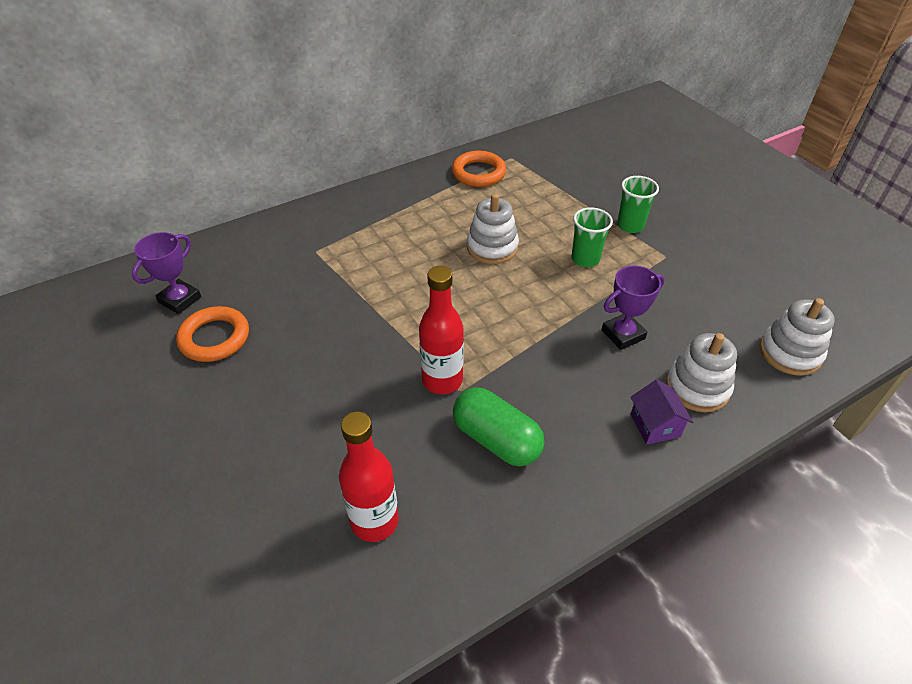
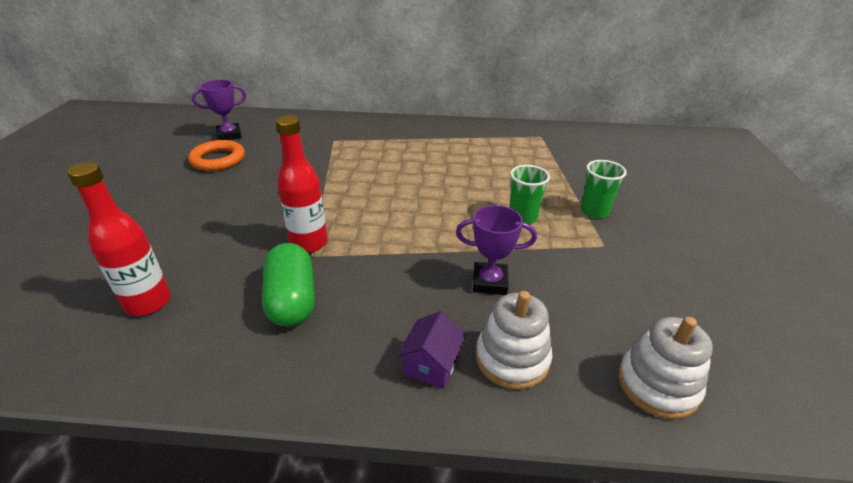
camera: 35 degrees right, 10 degrees down
(478, 173) = (502, 137): orange ring -> none
(492, 247) = (454, 181): white stacking toy -> none

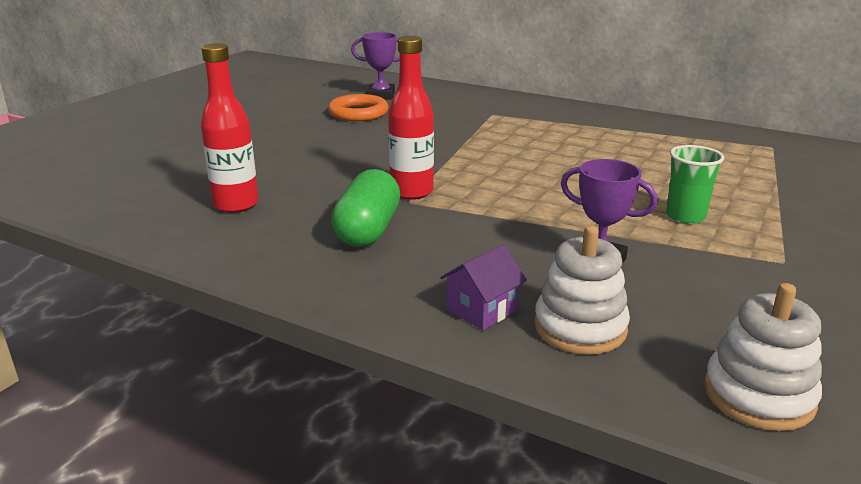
camera: 25 degrees right, 10 degrees down
(594, 211) = (796, 229): green cup -> none

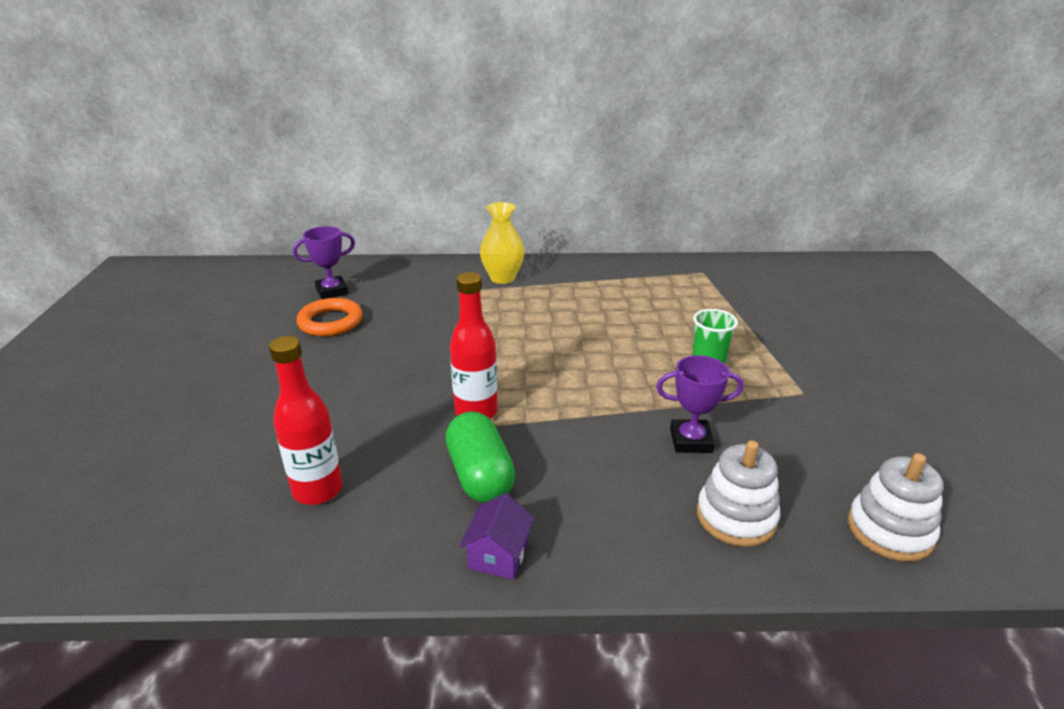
camera: 30 degrees left, 5 degrees up
(482, 310) = (654, 530): purple house -> purple house (498, 555)
(541, 113) = (502, 278): none -> yellow vase

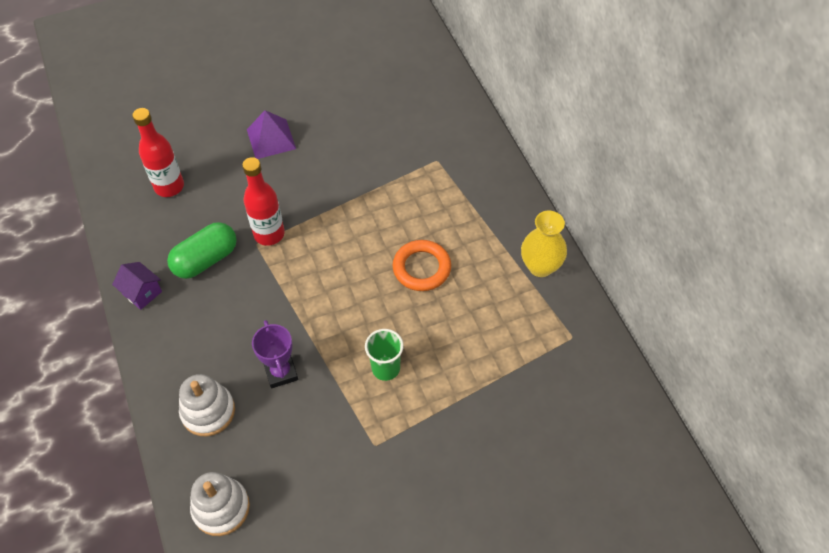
camera: 70 degrees right, 25 degrees up
(326, 384) = (271, 139): none -> purple pyramid
(330, 322) = (349, 102): orange ring -> orange ring (421, 268)
(332, 291) = (394, 80): purple trophy -> none
(498, 555) = (142, 292): purple house -> purple house turned 45 degrees clockwise
(502, 278) = (474, 180): yellow vase -> yellow vase (540, 266)

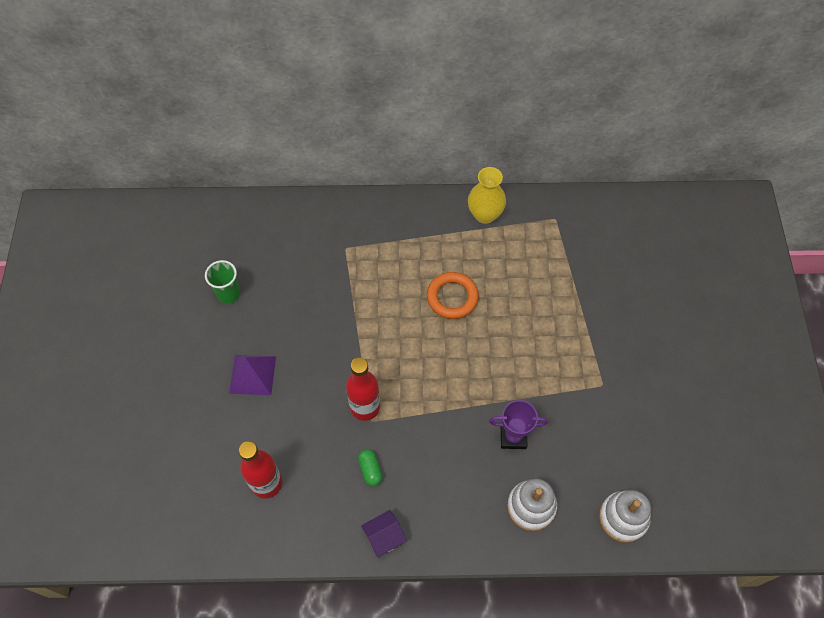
camera: 70 degrees left, 5 degrees up
(206, 260) = (370, 470): green capsule -> green capsule, size x0.53
(386, 368) = (537, 355): green cup -> green cup (228, 294)

